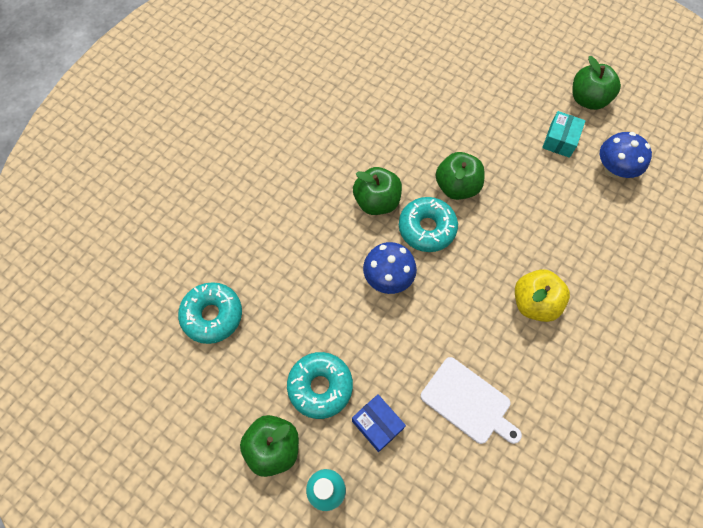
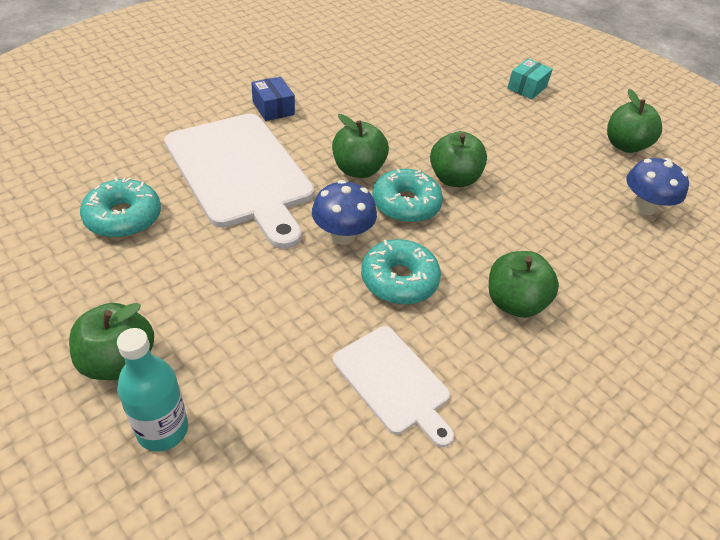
camera: 10 degrees right, 20 degrees down
(284, 236) = (241, 173): none -> white cutting board
(320, 386) = (211, 315): turquoise donut -> turquoise donut (399, 280)
(377, 424) = (264, 374): blue box -> blue box (273, 108)
(534, 303) = (514, 302): yellow apple -> green apple
(560, 140) = (584, 169): turquoise box -> turquoise box (526, 87)

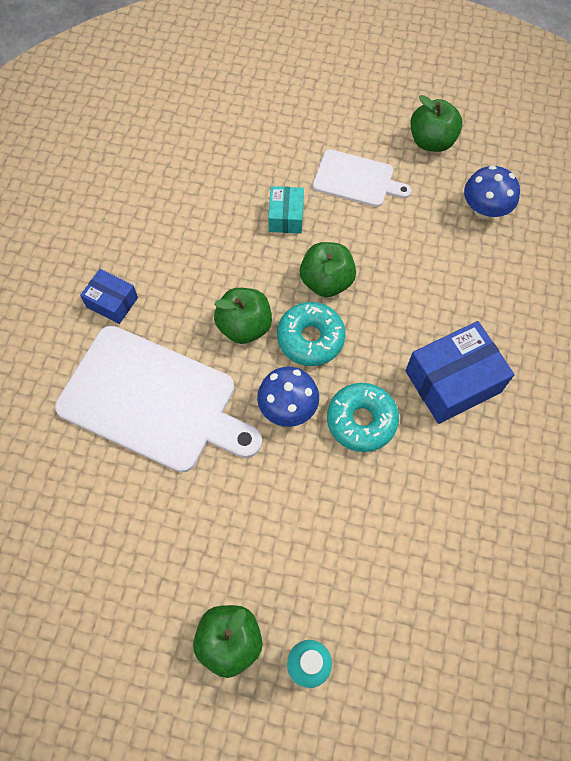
camera: 30 degrees left, 20 degrees up
(123, 217) = (104, 519): turquoise donut -> none
(394, 382) = (422, 513): white cutting board -> white cutting board (356, 179)
(514, 302) = (453, 381): green apple -> blue box
(526, 87) = (308, 115): turquoise box -> turquoise box (286, 217)

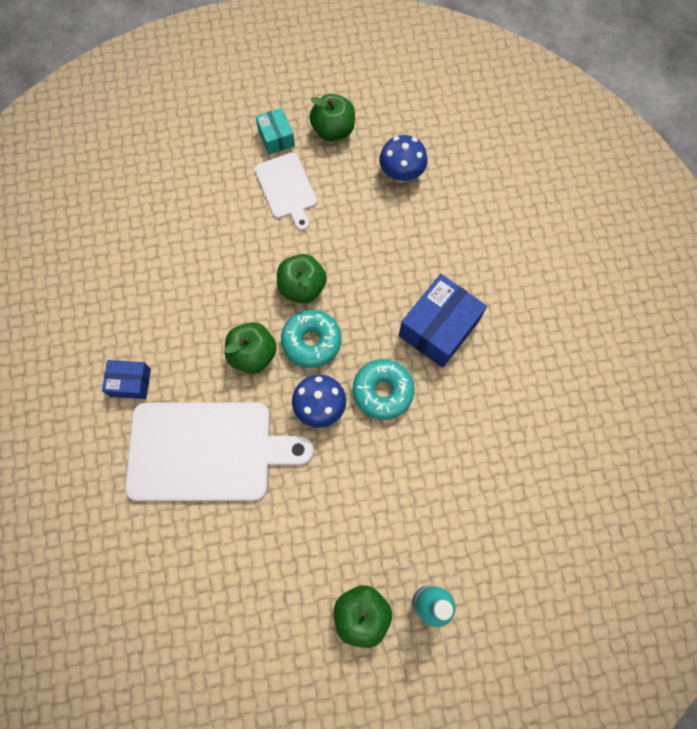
camera: 25 degrees left, 5 degrees up
(286, 217) = (243, 245): turquoise box -> turquoise box (276, 137)
(356, 179) = (287, 188): white cutting board -> white cutting board turned 75 degrees clockwise

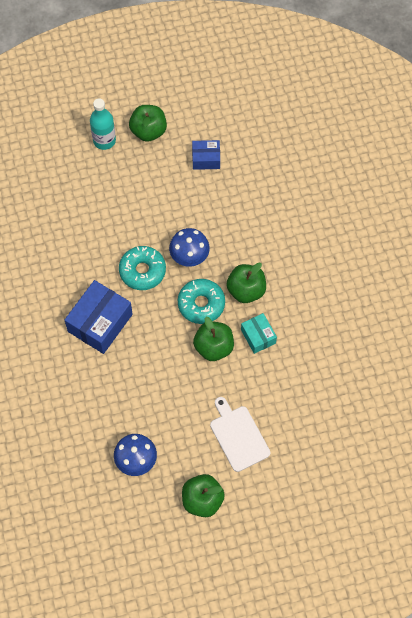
camera: 175 degrees right, 5 degrees down
(130, 382) = (336, 262): blue box -> blue box (206, 159)
(207, 451) = (268, 220): white cutting board -> none
(276, 137) = (255, 488): turquoise box -> turquoise box (258, 336)

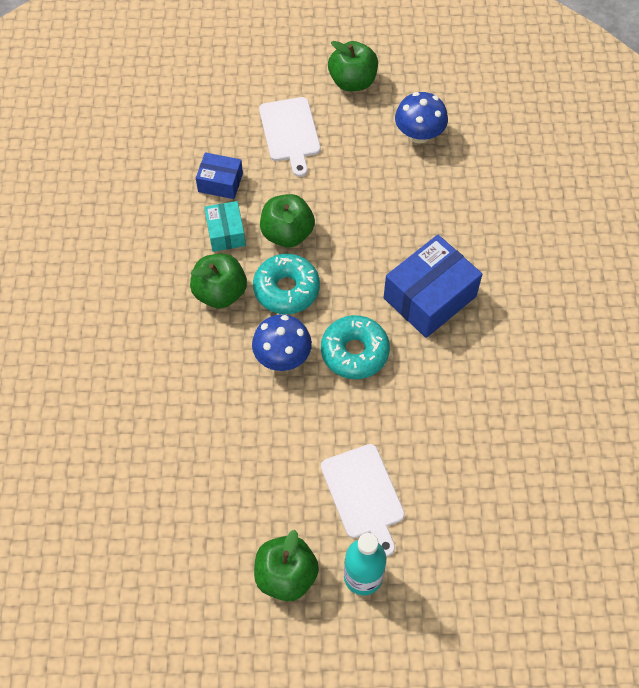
camera: 165 degrees left, 5 degrees down
(114, 184) = (364, 495): none -> white cutting board
(206, 159) = (209, 501): blue box -> blue box (220, 183)

